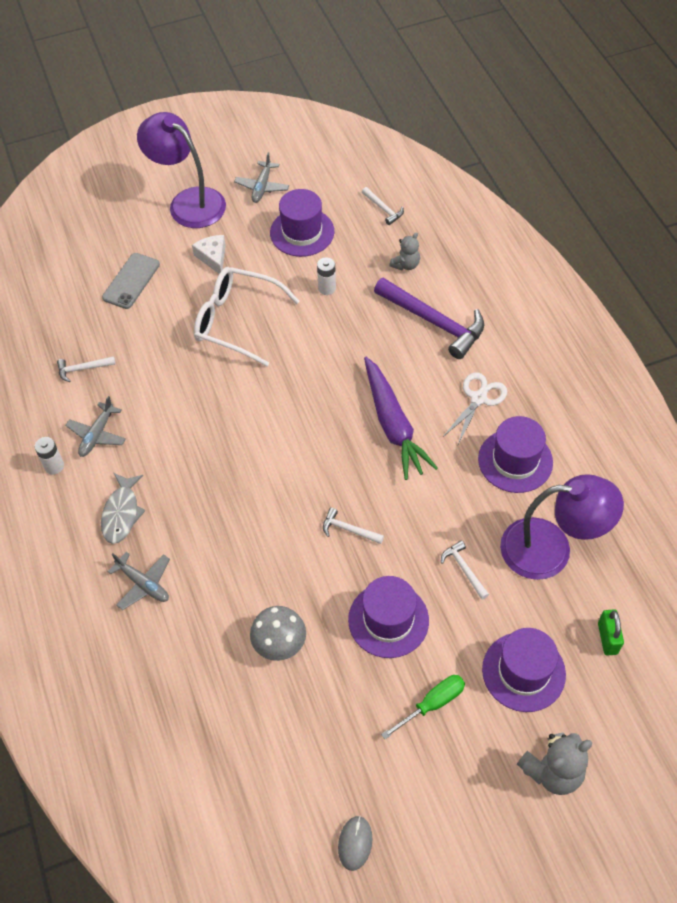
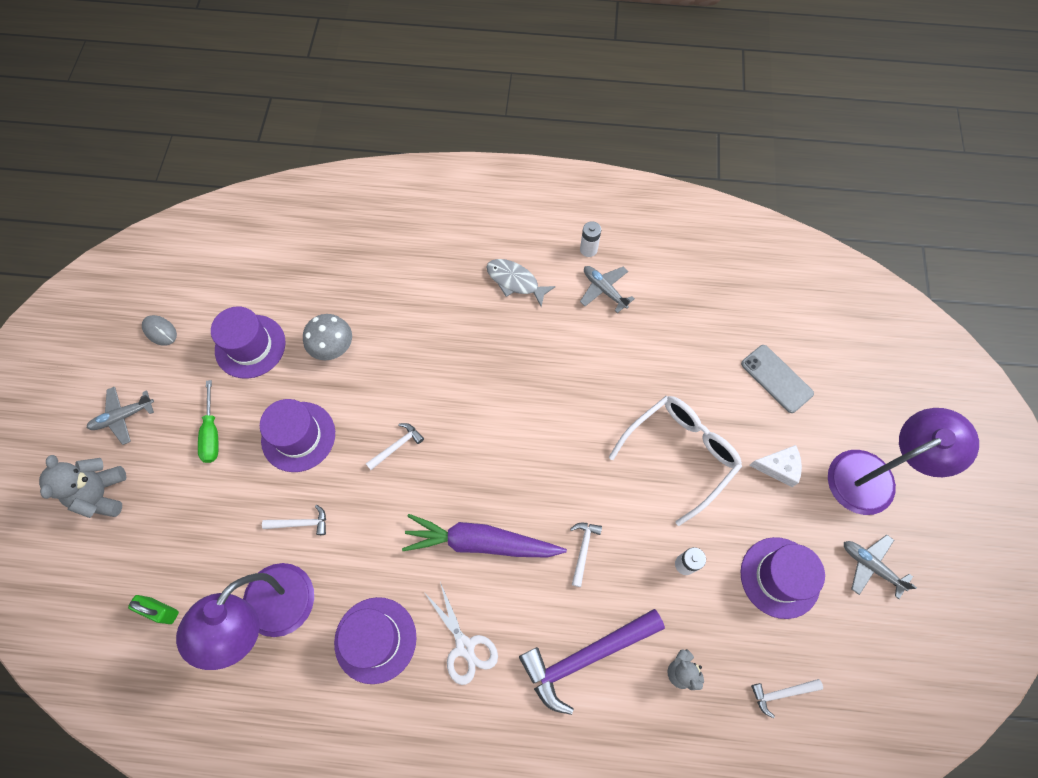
camera: 115 degrees right, 10 degrees up
(83, 369) = (683, 302): white hammer -> white hammer (583, 549)
(143, 584) = (442, 274): grey plane -> grey plane (123, 417)
(523, 672) = (185, 519): purple hat -> purple hat (250, 346)

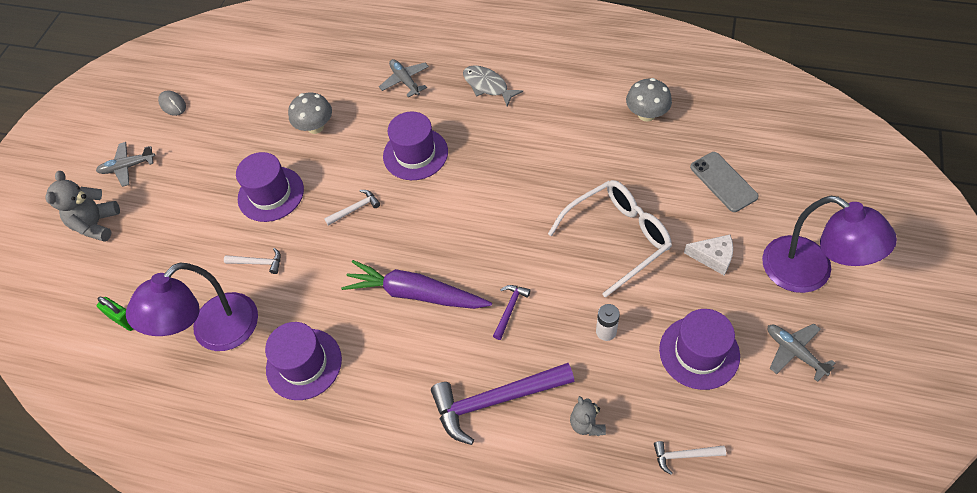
camera: 15 degrees right, 10 degrees down
(212, 433) = (198, 185): green screwdriver -> none
(250, 346) = (245, 121): purple hat -> purple hat (415, 154)
(465, 647) = (384, 379): white scissors -> none
(583, 549) = (510, 309): white hammer -> purple hammer
(588, 249) = (560, 64): white battery -> none
(604, 290) = (568, 97): grey plane -> grey plane (405, 81)
(688, 304) = (646, 114): none -> grey mushroom
(873, 476) = (809, 273): purple lamp -> purple lamp turned 60 degrees clockwise

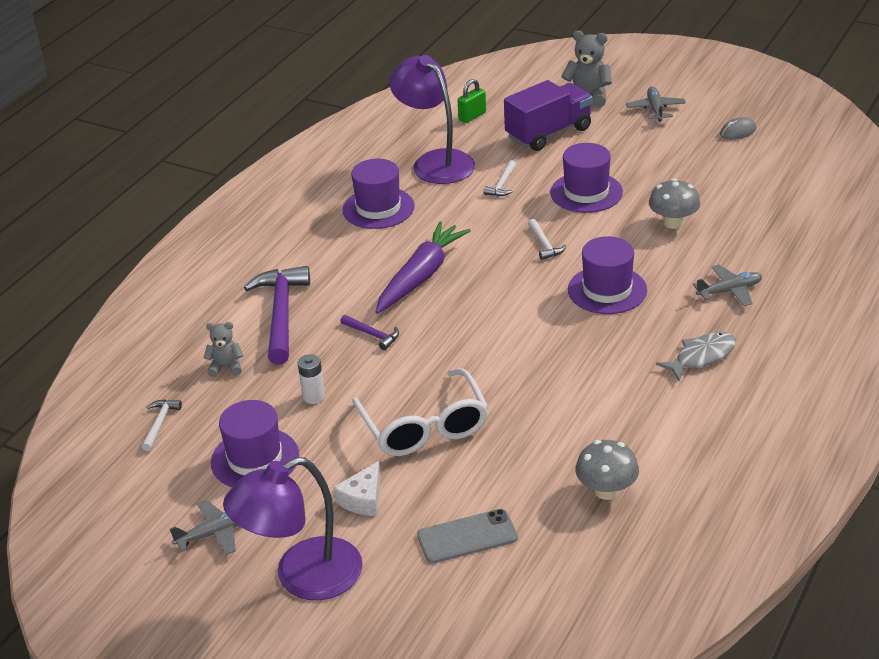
camera: 100 degrees right, 20 degrees down
(165, 243) = (548, 133): none -> purple truck

